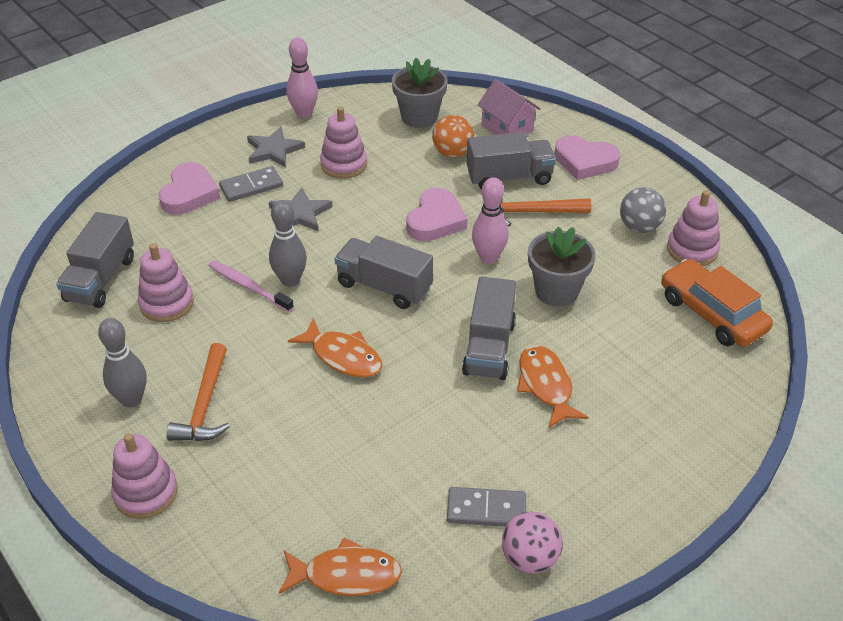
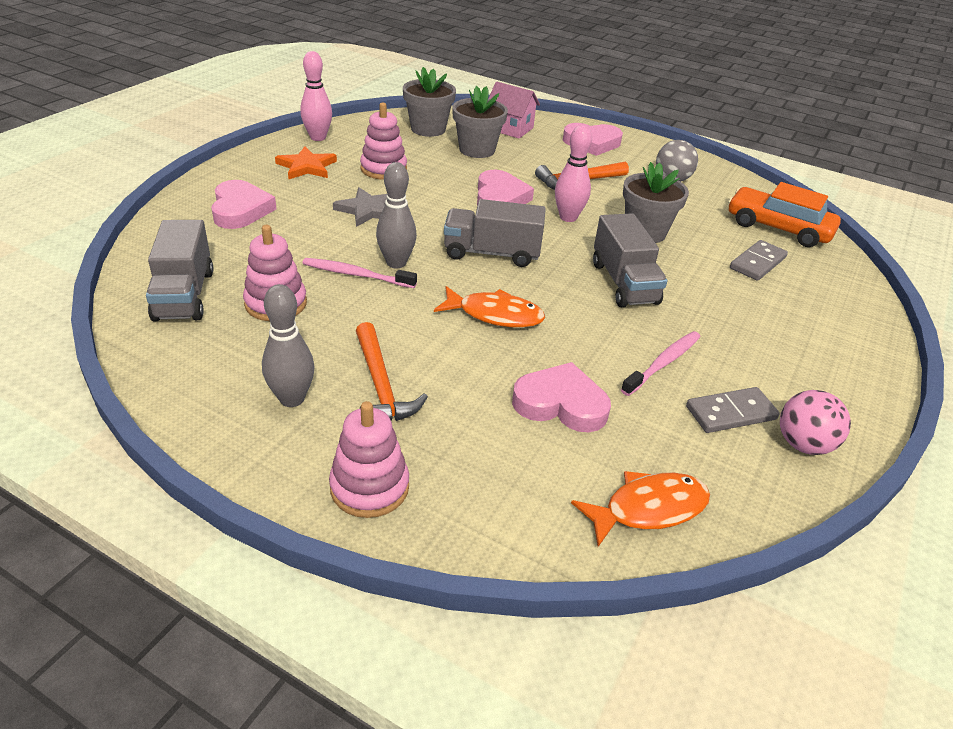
camera: 25 degrees left, 5 degrees down
(251, 186) = (303, 196): grey domino -> grey domino (757, 263)
(273, 150) = (306, 167): grey star -> orange star
(340, 460) = (561, 404): none -> pink heart
(452, 153) = (477, 150): orange ball -> grey flower pot
(461, 444) = (663, 363): none -> pink toothbrush
(509, 177) = (539, 160): grey truck -> none
(546, 385) = (696, 302): orange fish -> none
(692, 250) = (725, 188): pink stacking toy -> none

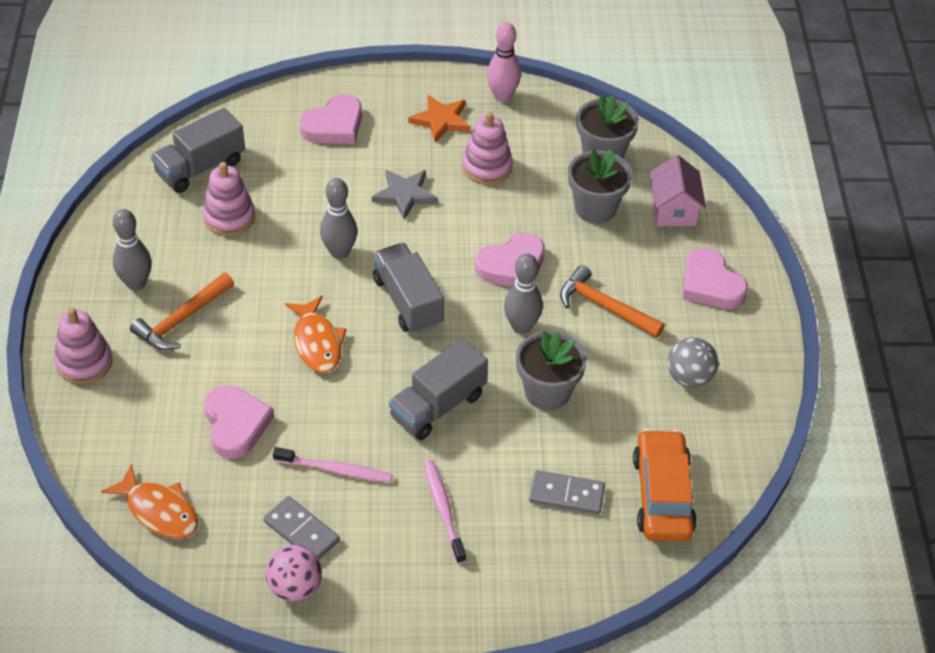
camera: 60 degrees right, 10 degrees up
(357, 275) = (302, 239): pink toothbrush -> pink toothbrush (443, 510)
(568, 217) = (521, 327): pink bowling pin -> grey bowling pin

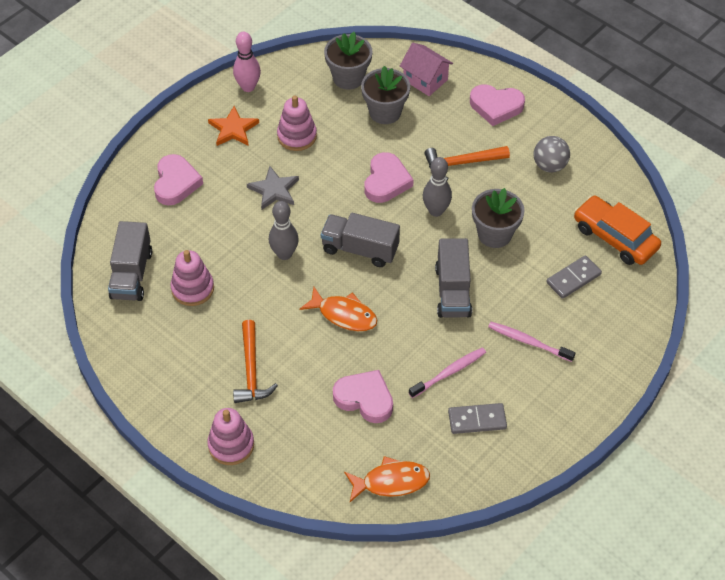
camera: 45 degrees left, 5 degrees up
(136, 283) = (194, 374): grey bowling pin -> none
(295, 587) = (513, 450): pink ball -> none

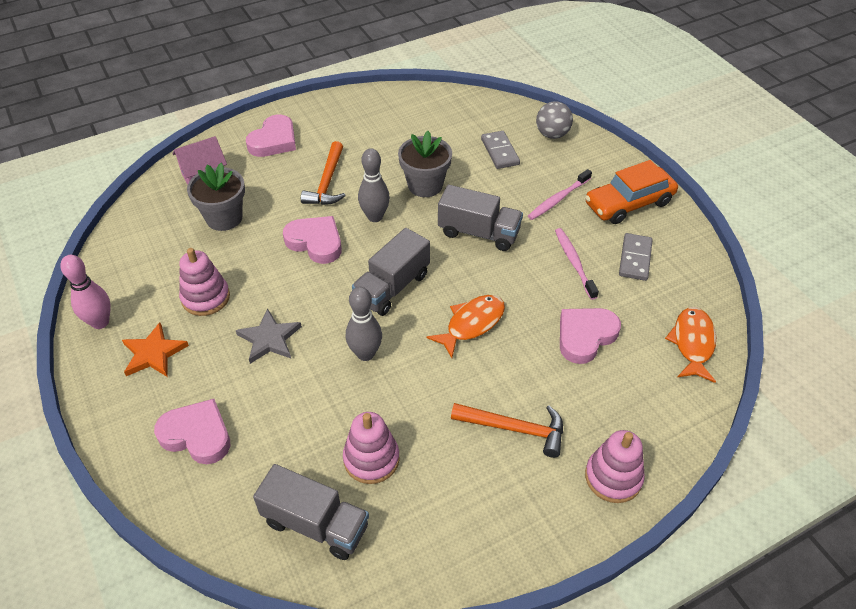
camera: 70 degrees left, 5 degrees down
(348, 78) = (156, 233): grey flower pot -> none
(549, 165) = (366, 129): grey ball -> grey ball (552, 134)
(615, 237) = (467, 115): orange car -> orange car (628, 203)

